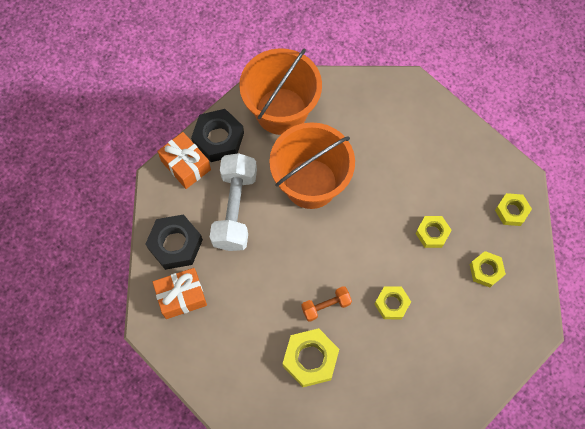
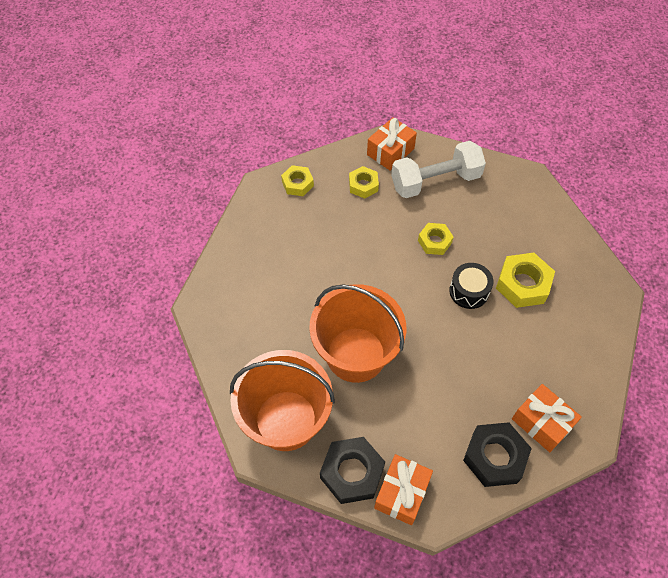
camera: 115 degrees left, 10 degrees down
(235, 209) = (422, 415): white dumbbell -> white dumbbell (435, 181)
(326, 306) = (469, 291): orange dumbbell -> black drum
(432, 233) = (351, 234): yellow nut -> none
(519, 317) = (390, 152): none -> orange gift

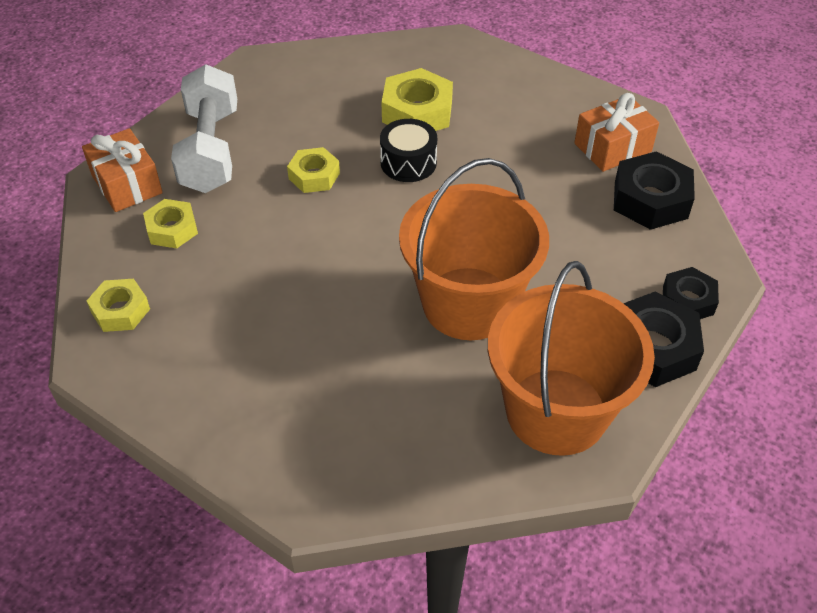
camera: 75 degrees left, 10 degrees down
(401, 493) = (688, 300): orange gift -> black nut

